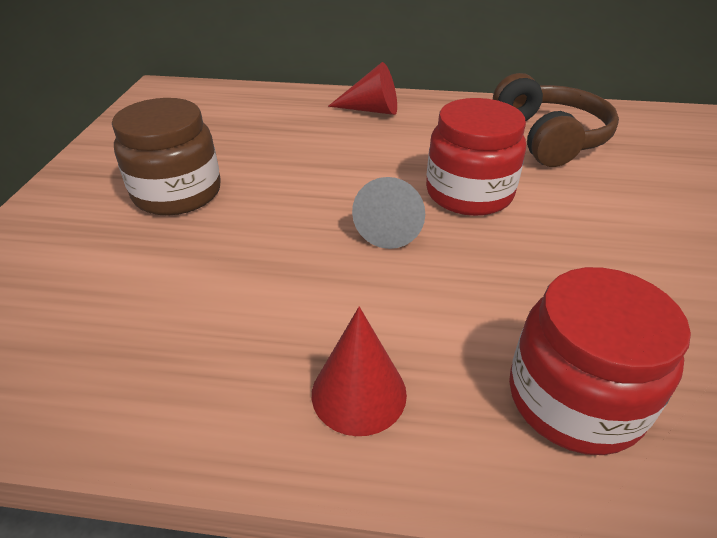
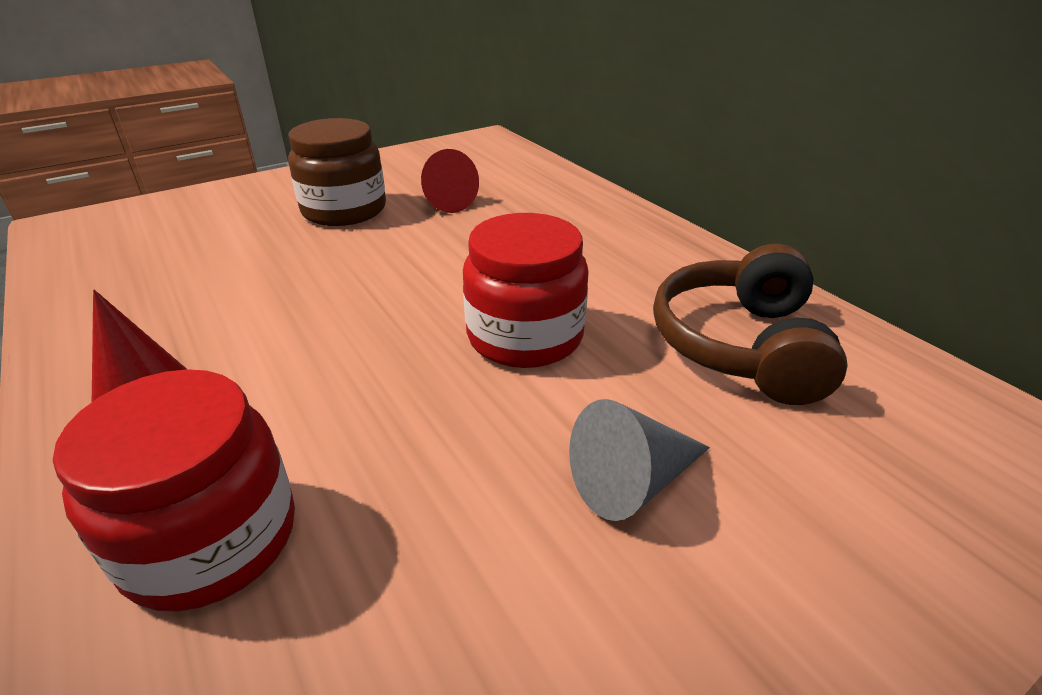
camera: 50 degrees right, 5 degrees down
(371, 110) = (607, 223): red cone -> red cone (444, 201)
(390, 226) = (405, 316): grey cone -> grey cone (633, 482)
(549, 138) = (740, 345): brown headphones -> brown headphones turned 150 degrees clockwise

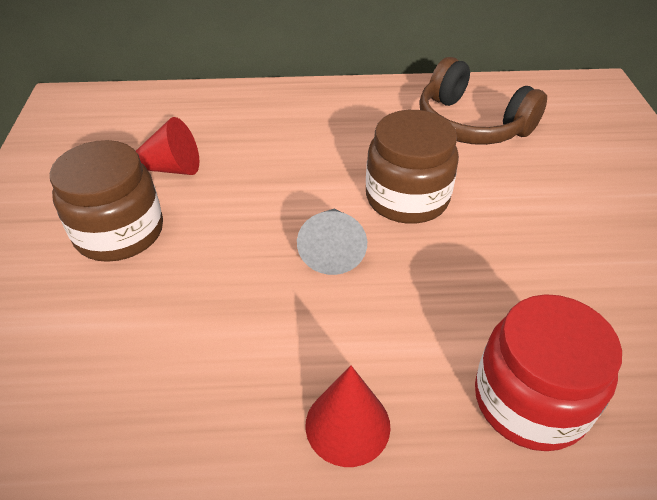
camera: 60 degrees left, 10 degrees up
(525, 336) = (407, 198): red jar -> brown jar
(633, 482) = (558, 210): grey cone -> grey cone (332, 249)

